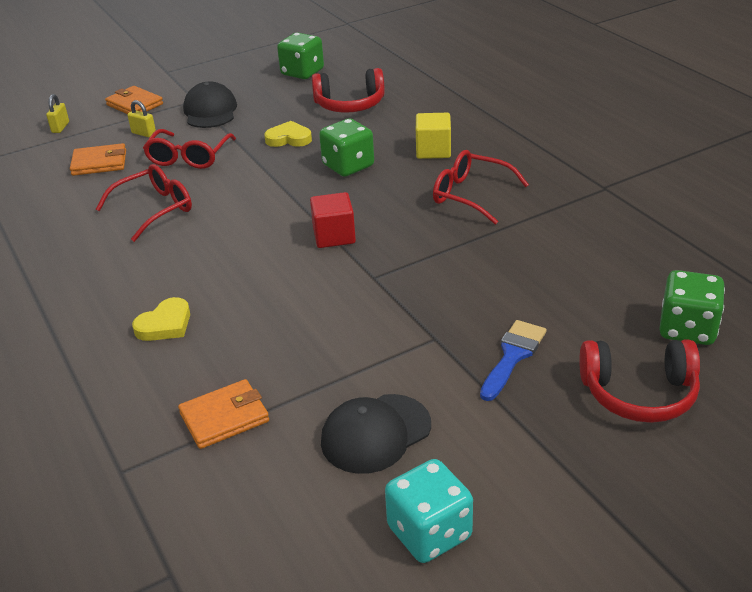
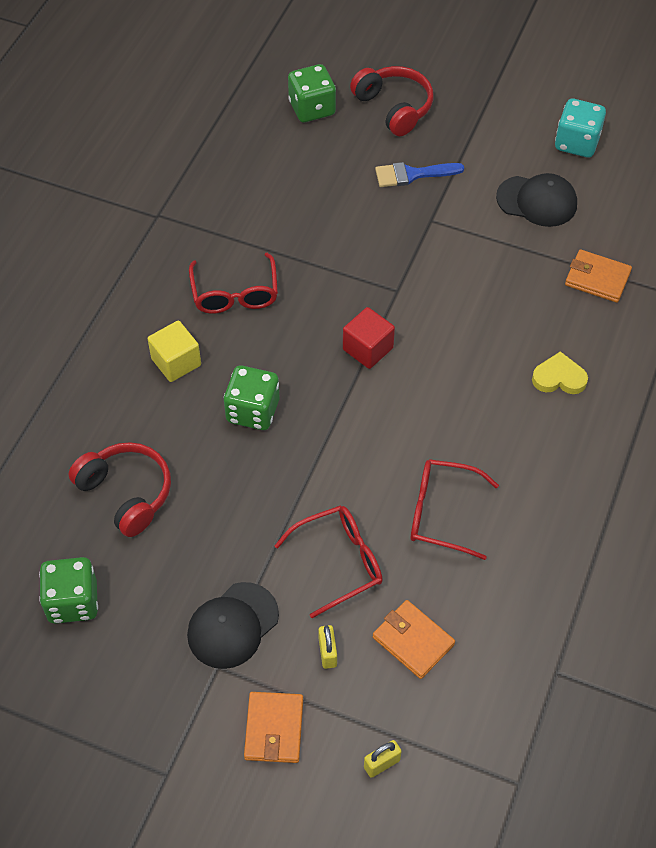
camera: 130 degrees left, 20 degrees up
(289, 138) = (238, 498): yellow heart -> none

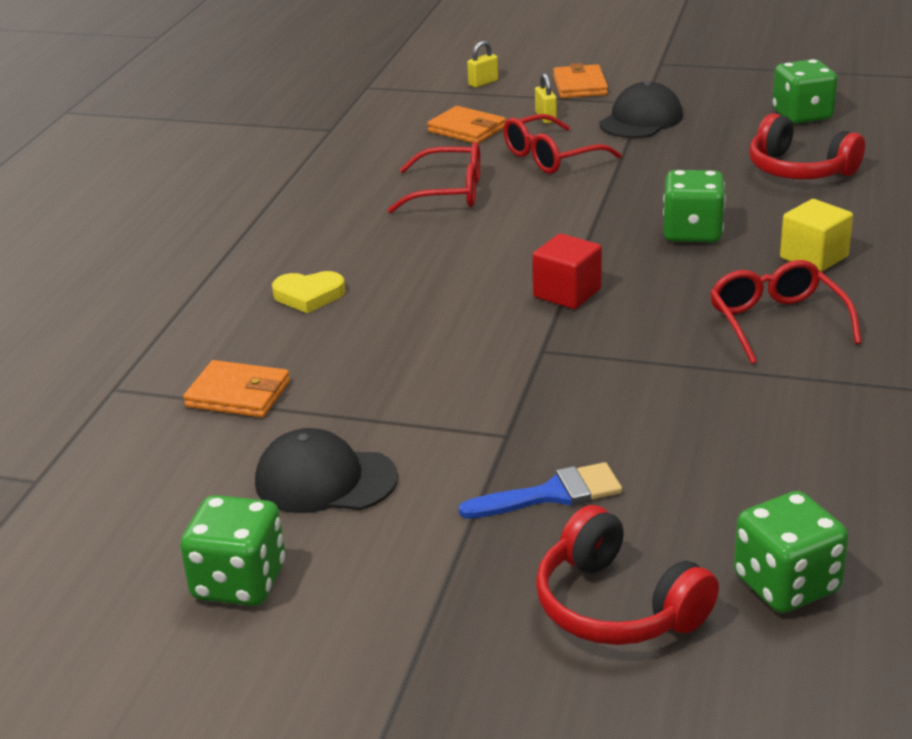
camera: 175 degrees right, 25 degrees down
(576, 143) = (239, 582): turquoise dice -> green dice

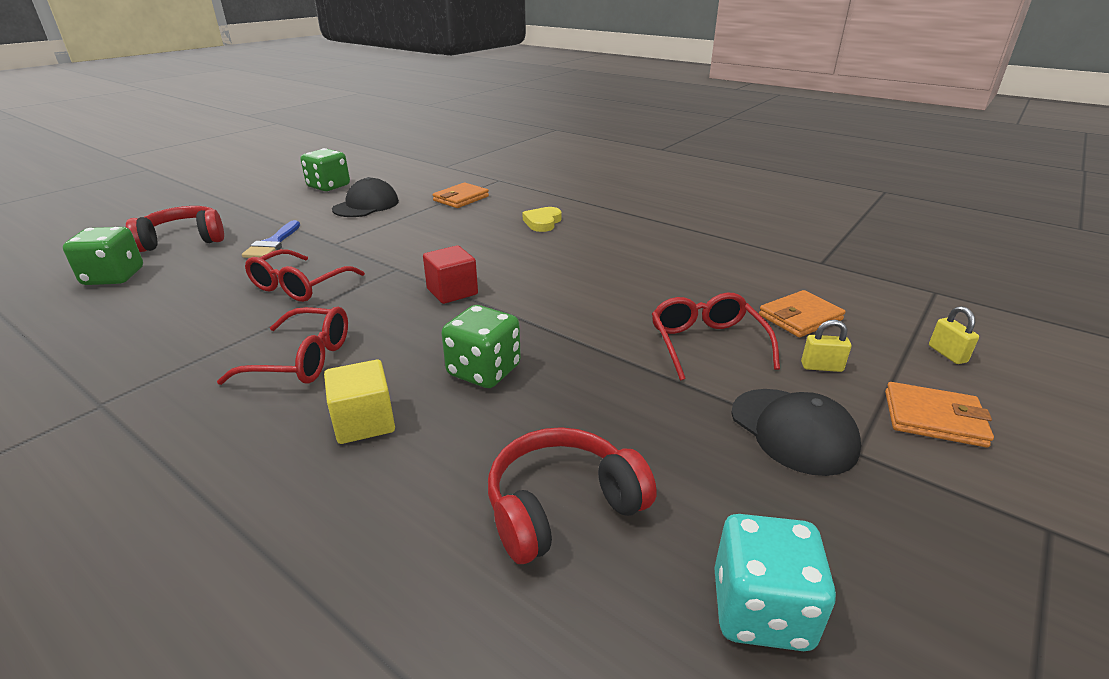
camera: 110 degrees right, 0 degrees up
(448, 192) = (659, 284): red glasses -> red glasses (300, 286)
(802, 115) = (761, 610): green dice -> turquoise dice

